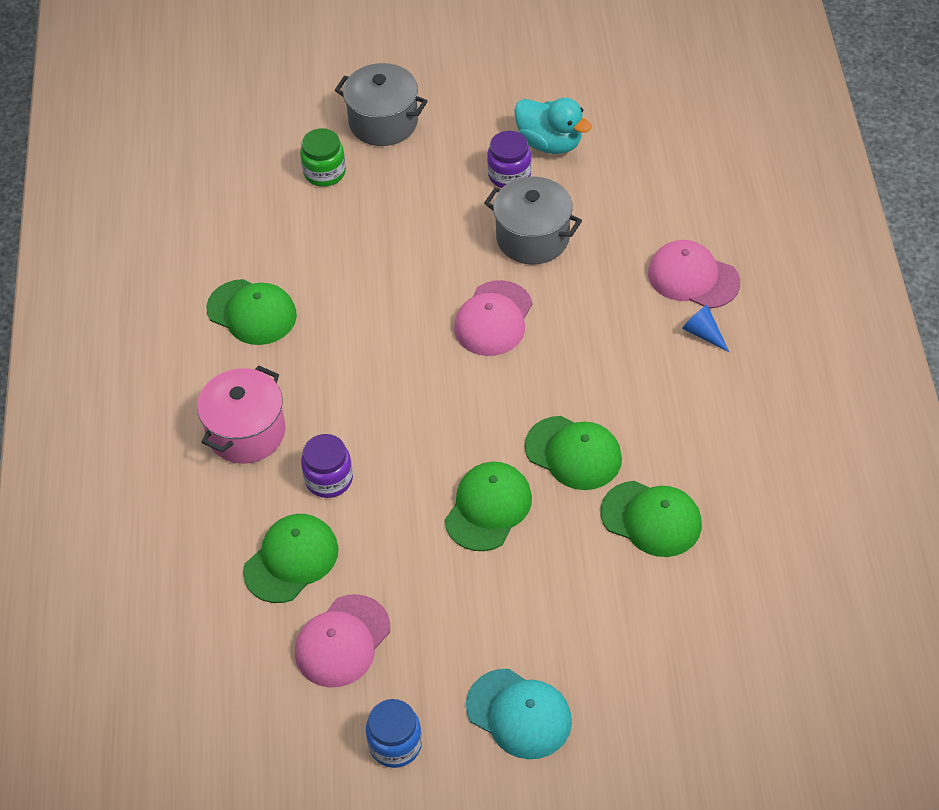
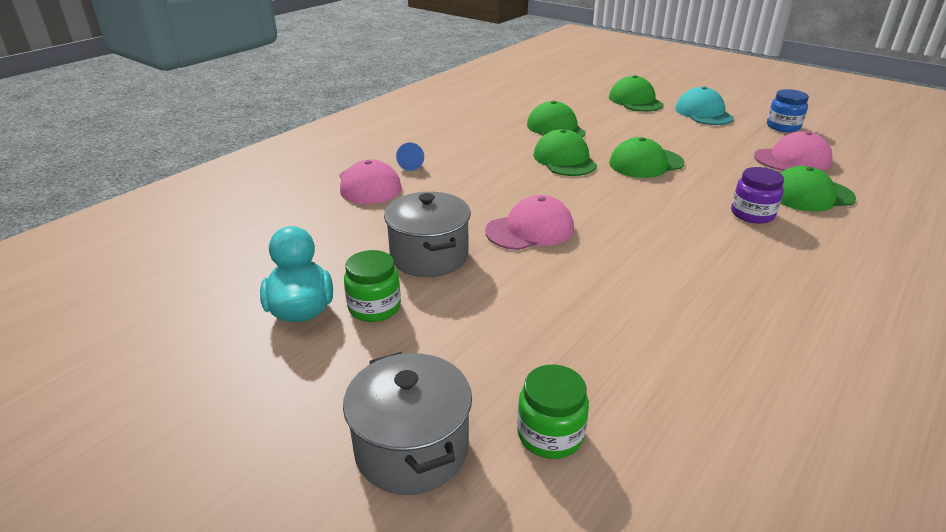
camera: 140 degrees left, 20 degrees down
(246, 432) = (812, 264): pink pot -> none
(252, 312) = (755, 342): green cap -> green cap (635, 101)
(509, 175) = (374, 307): purple jar -> green jar

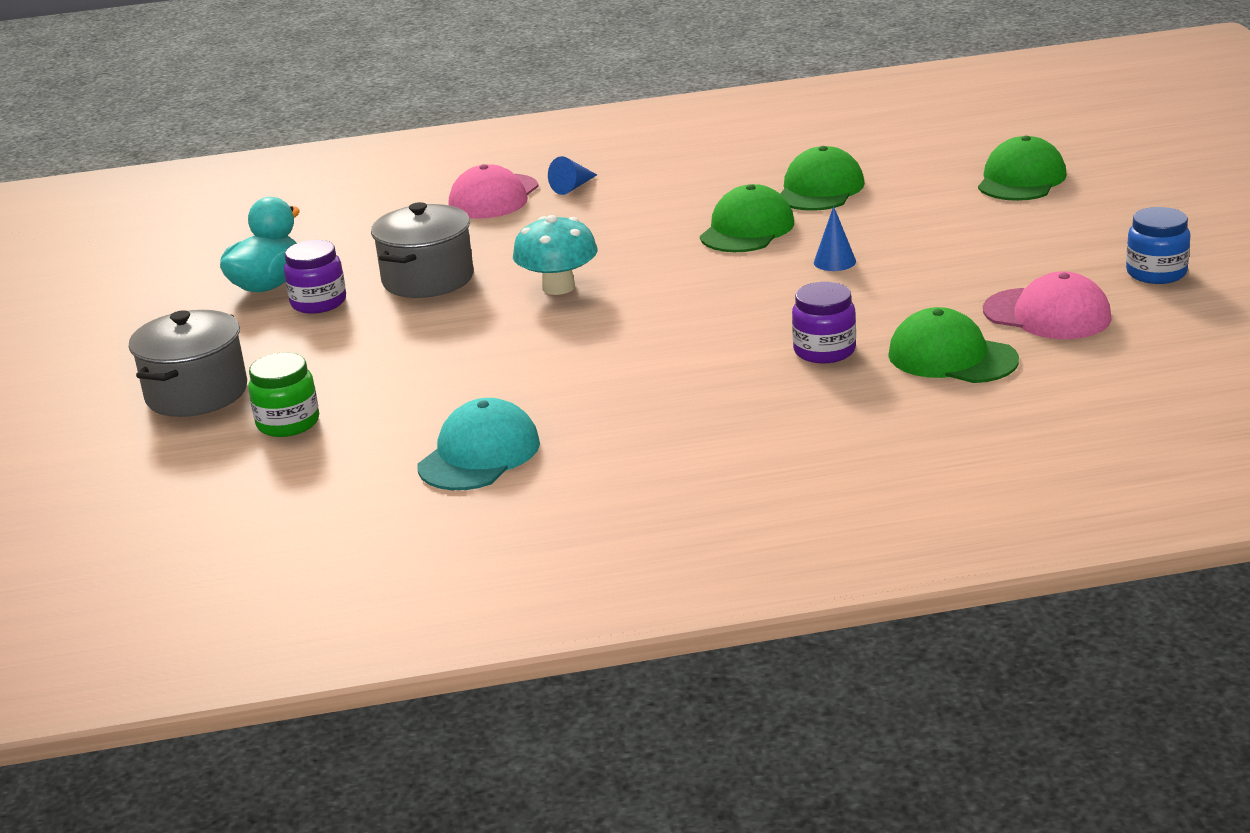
camera: 45 degrees right, 5 degrees down
(374, 307) = (318, 303): green jar -> purple jar
(530, 230) = (558, 287): pink cap -> turquoise mushroom
(646, 163) = (834, 262): green cap -> blue cone
(703, 113) = (1081, 222): turquoise cap -> turquoise cap (479, 455)

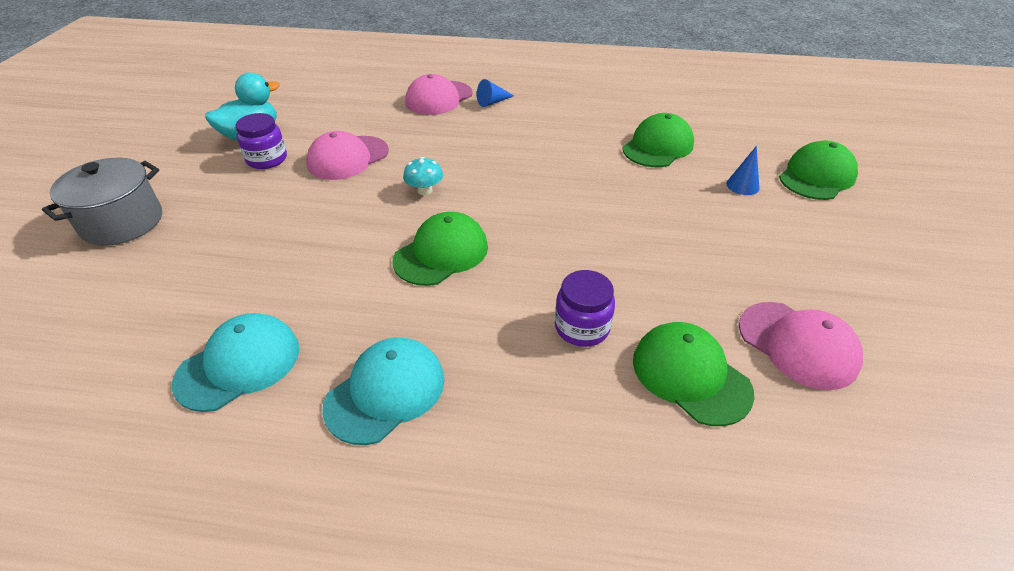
camera: 15 degrees right, 15 degrees up
(288, 423) = (147, 274): green jar -> none
(428, 279) = (348, 158): grey pot -> pink cap
(558, 287) = (425, 190): turquoise mushroom -> turquoise mushroom, size x0.61
(655, 435) = (386, 392): none -> turquoise cap
(747, 229) = (587, 171): green cap -> green cap (441, 253)
(834, 262) = (636, 223): blue cone -> blue cone (742, 185)
(1156, 273) = (916, 320): blue jar -> none

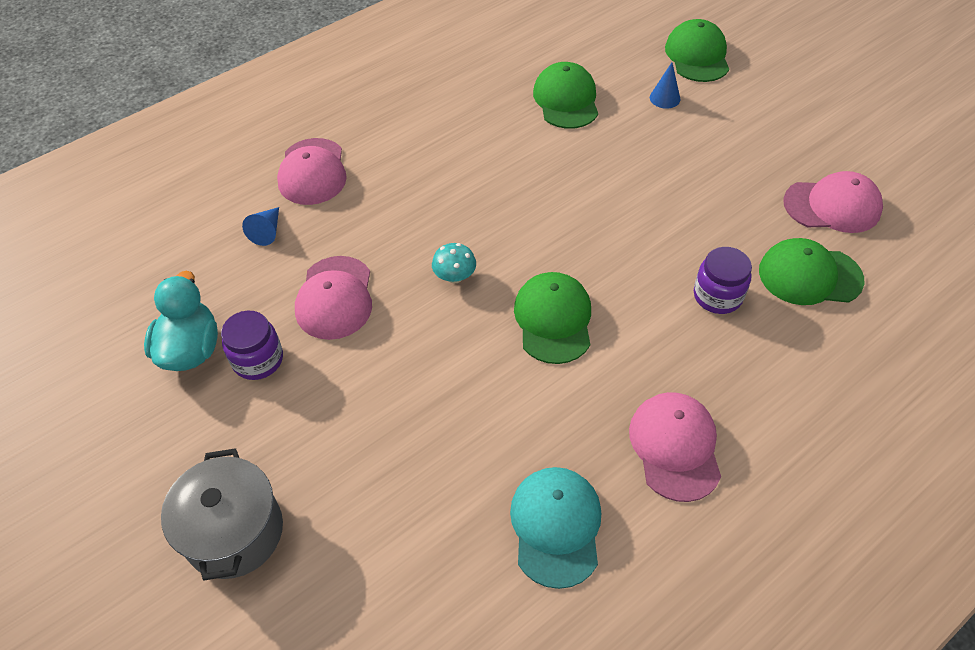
camera: 45 degrees left, 10 degrees up
(386, 392) = (675, 447): turquoise cap -> pink cap
(492, 102) = (370, 142): blue cone -> blue cone (267, 231)

